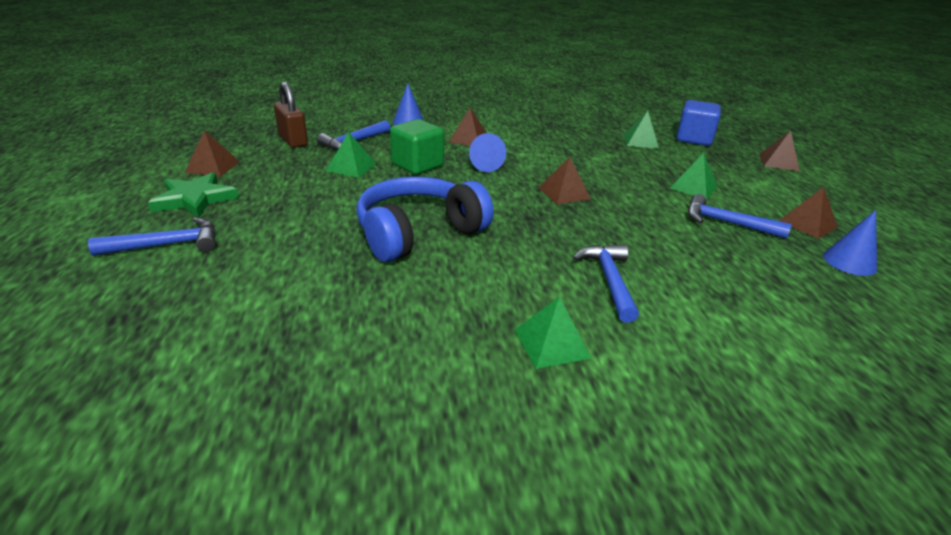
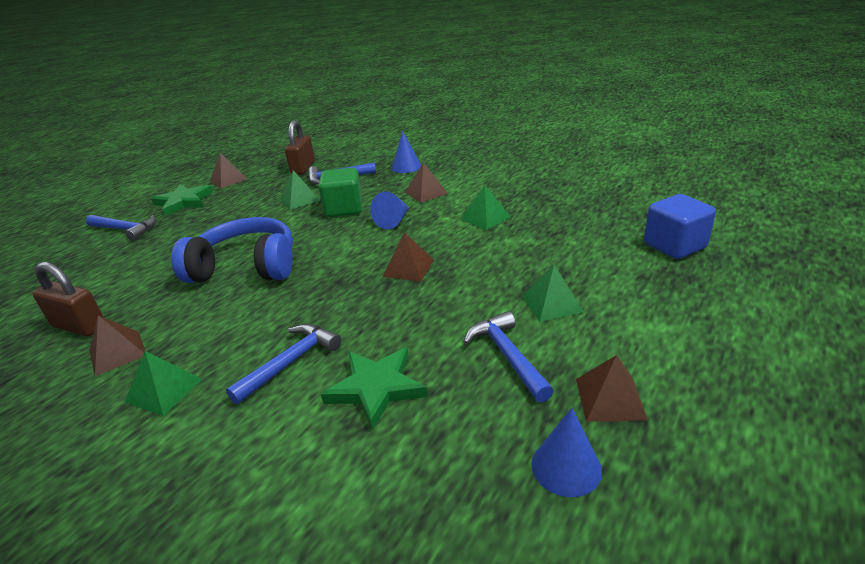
camera: 45 degrees right, 0 degrees up
(333, 343) = (79, 326): none -> brown padlock
(640, 141) = (596, 233): green pyramid -> green pyramid (485, 218)
(695, 269) = (376, 388): none -> green star
(778, 162) = (744, 308): brown pyramid -> brown pyramid (117, 353)

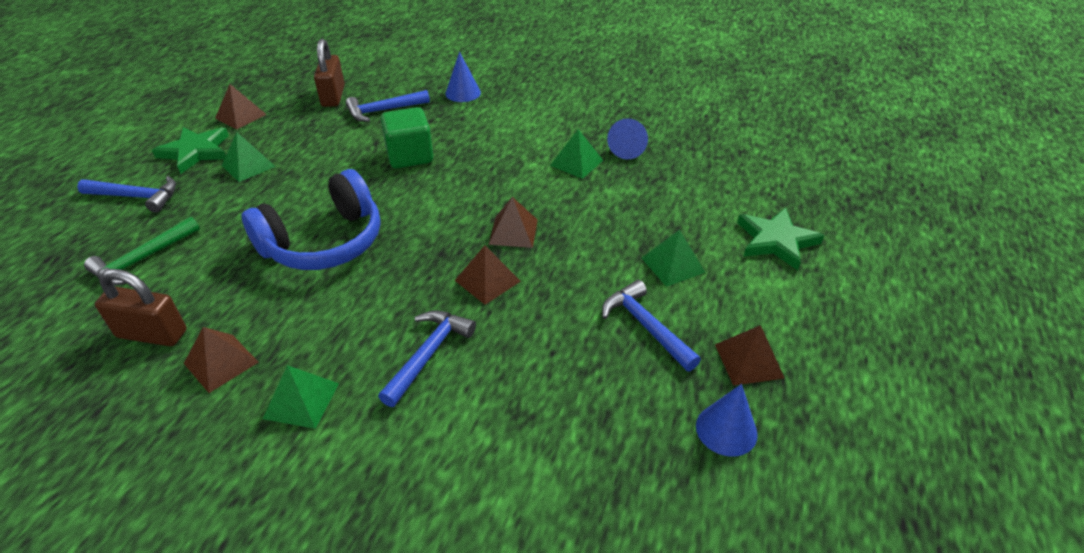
camera: 15 degrees left, 10 degrees up
(104, 272) = (143, 260): none -> green hammer
(246, 267) = (324, 242): blue headphones -> blue headphones turned 150 degrees clockwise
(299, 199) = (349, 144): green pyramid -> green pyramid (248, 165)
(376, 388) = (529, 373): green star -> green star (776, 241)
(393, 221) = (475, 171): blue cone -> blue cone (628, 148)
(426, 193) = (499, 130): brown pyramid -> brown pyramid (487, 280)
(674, 246) = (774, 190): blue cube -> none

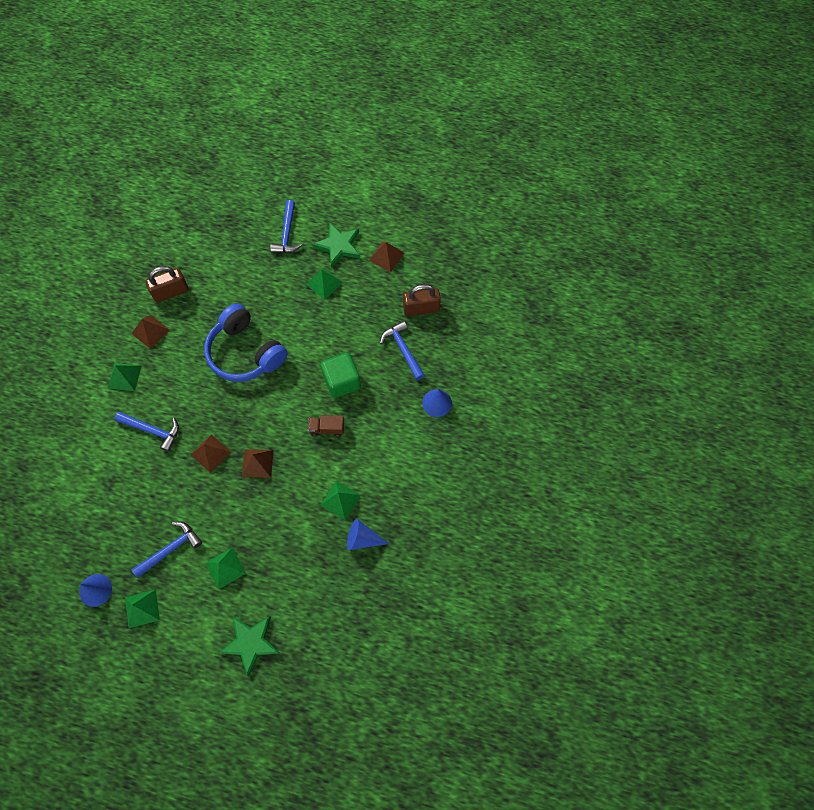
camera: 85 degrees right, 25 degrees up
(143, 260) = (228, 262): green hammer -> none
(152, 334) = (171, 292): brown padlock -> brown padlock turned 60 degrees clockwise
(475, 170) = (327, 428): none -> brown truck
(749, 361) = (142, 608): brown pyramid -> green pyramid

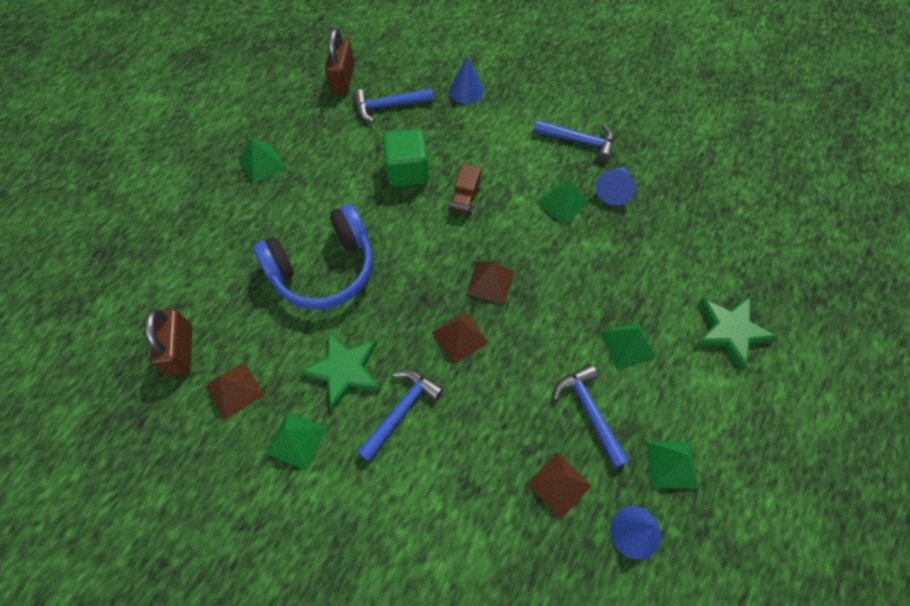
camera: 75 degrees left, 5 degrees down
(287, 234) = (166, 189): blue hammer -> blue hammer (579, 141)
(338, 246) = (216, 139): green star -> green star (344, 370)
(386, 256) = (257, 96): brown pyramid -> brown pyramid (558, 484)

